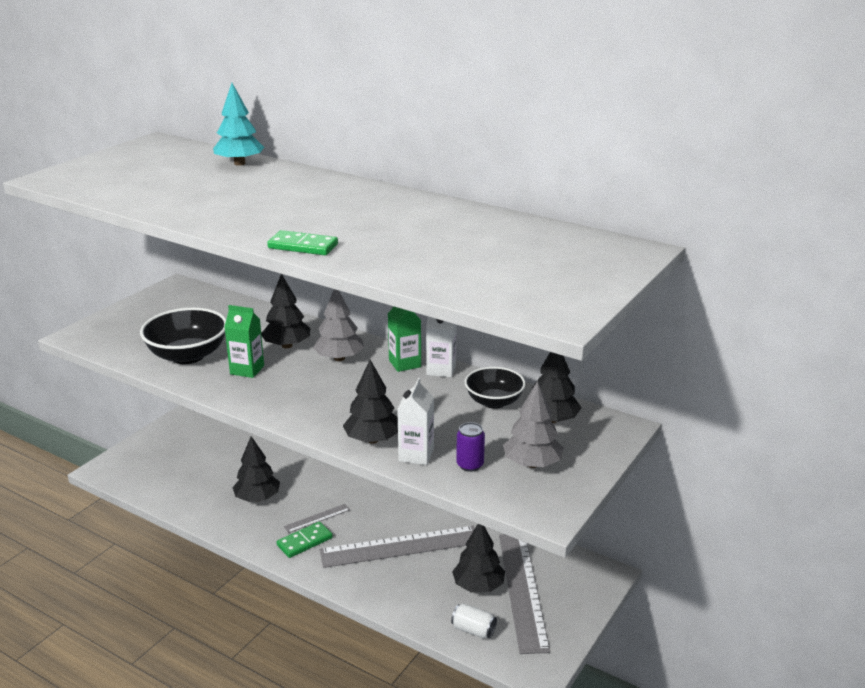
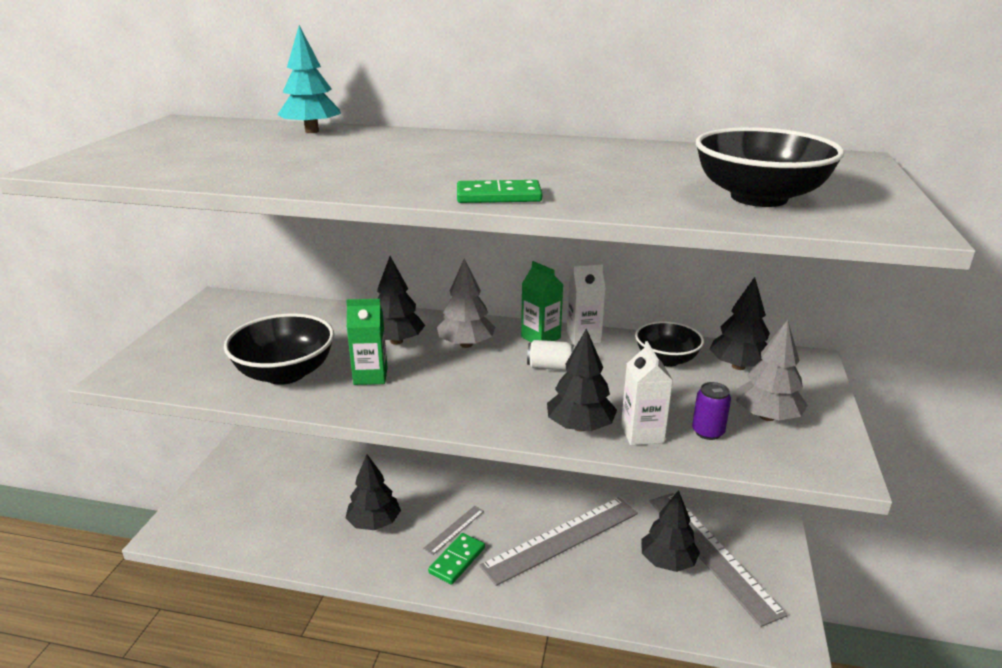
camera: 20 degrees left, 0 degrees up
(473, 630) = (697, 613): white can -> white can (550, 367)
(492, 276) = (759, 198): none -> black bowl

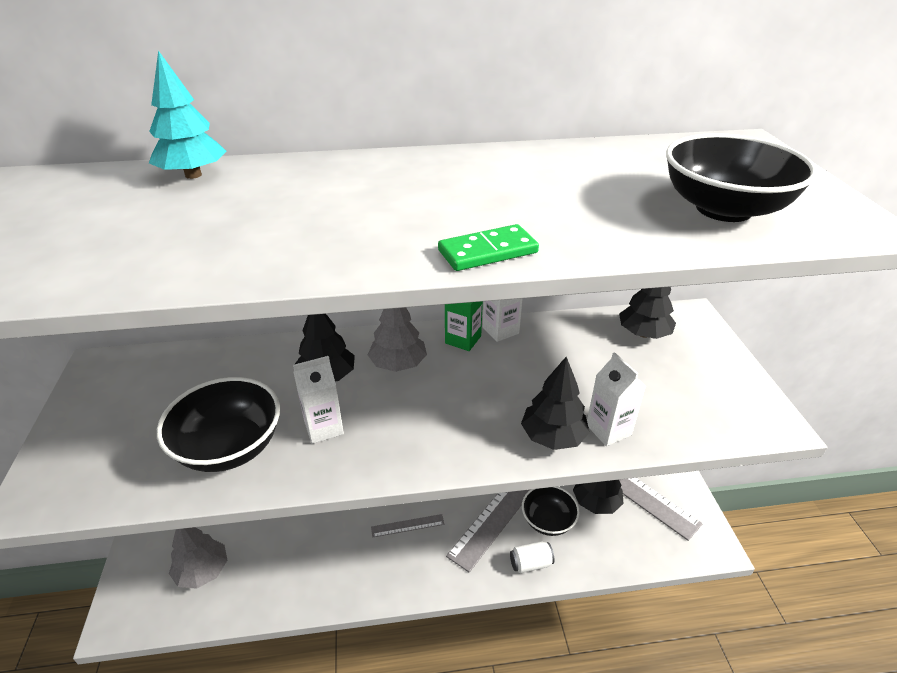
camera: 20 degrees left, 10 degrees up
(370, 376) = (324, 428): green carton -> white carton
(374, 523) = (330, 541): black tree -> none
(454, 529) = (407, 525): grey ruler -> grey ruler turned 60 degrees clockwise
(457, 560) = (424, 557): green domino -> none
(550, 367) = (489, 372): white can -> white can (530, 563)
(666, 359) = (583, 339): black bowl -> black bowl (548, 521)
(708, 432) = (659, 413): purple can -> none
(767, 416) = (694, 383): grey tree -> grey tree (202, 571)

